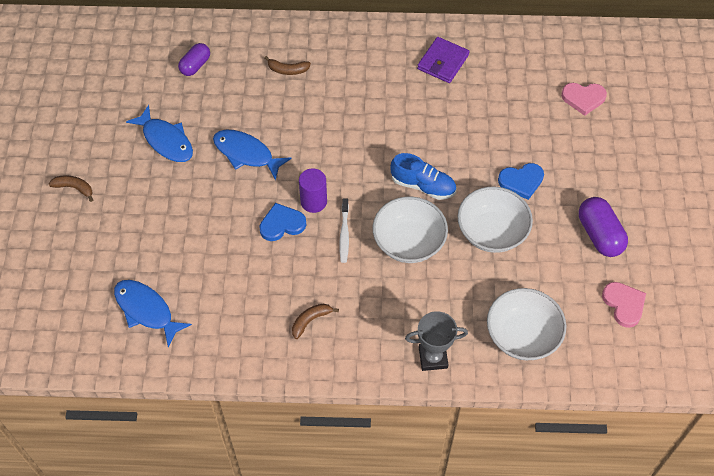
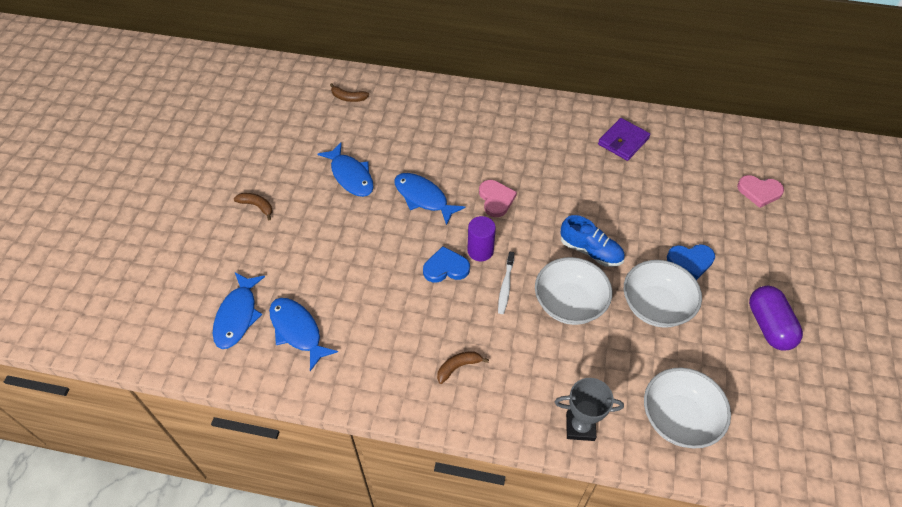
camera: 10 degrees right, 5 degrees down
(82, 305) = (237, 316): none -> blue fish
(195, 65) = (391, 115): purple capsule -> none
(288, 70) = (475, 129): brown banana -> brown banana (348, 98)
(624, 304) = (792, 403): pink heart -> pink heart (496, 199)

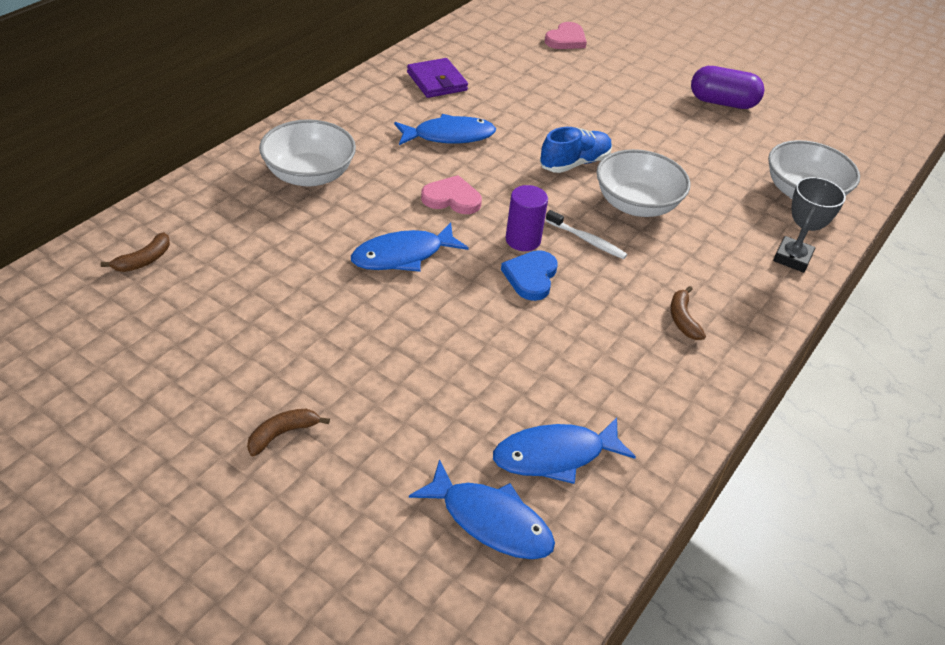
camera: 70 degrees left, 10 degrees down
(350, 176) = (306, 309): blue fish -> blue fish (449, 136)
(656, 306) = (668, 152): white bowl -> white bowl (309, 175)
(690, 261) = (625, 110): blue heart -> none

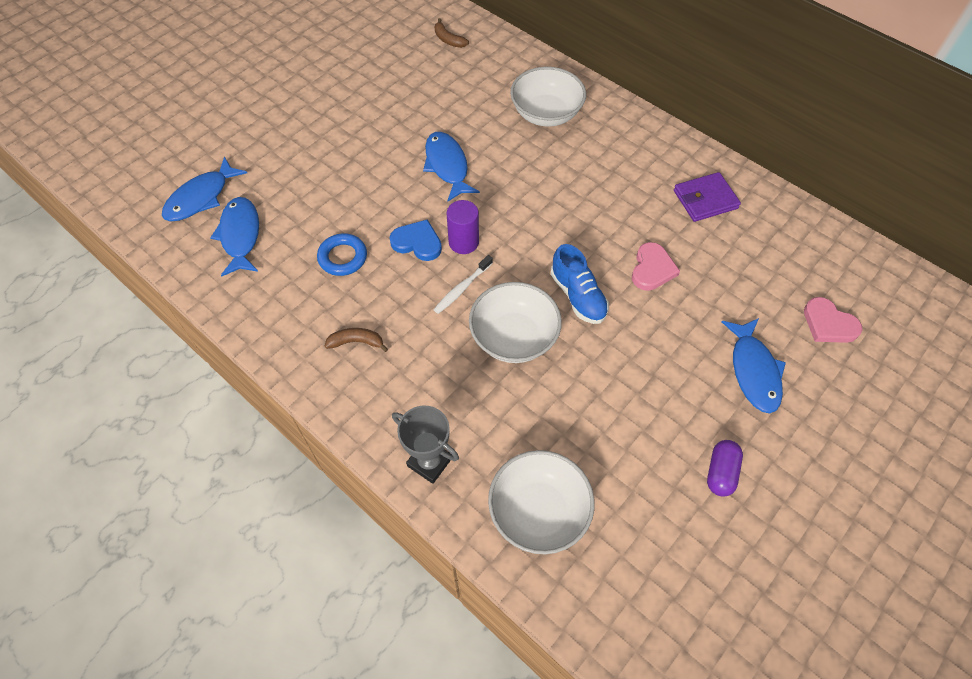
camera: 100 degrees right, 15 degrees up
(282, 434) = (290, 107): brown banana -> none
(449, 136) = (612, 203): blue fish -> blue fish (753, 371)
(452, 198) = (518, 199): pink heart -> pink heart (652, 269)
(568, 342) = (343, 257): none -> blue ring
(722, 102) = (720, 472): purple capsule -> purple capsule, size x0.66

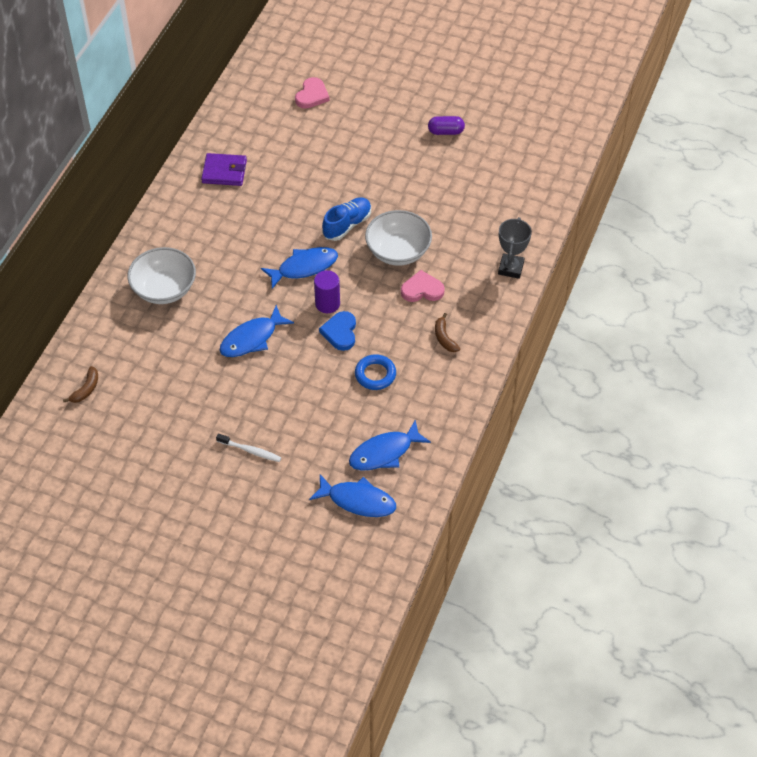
camera: 110 degrees left, 5 degrees down
(462, 288) = (370, 292): white toothbrush -> white toothbrush (250, 450)
(538, 511) = (514, 207): white bowl -> none
(652, 269) = (305, 190): pink heart -> pink heart (422, 289)
(705, 199) = (224, 172): purple wallet -> purple wallet turned 45 degrees counterclockwise
(753, 371) = (366, 126): blue fish -> blue fish (304, 267)

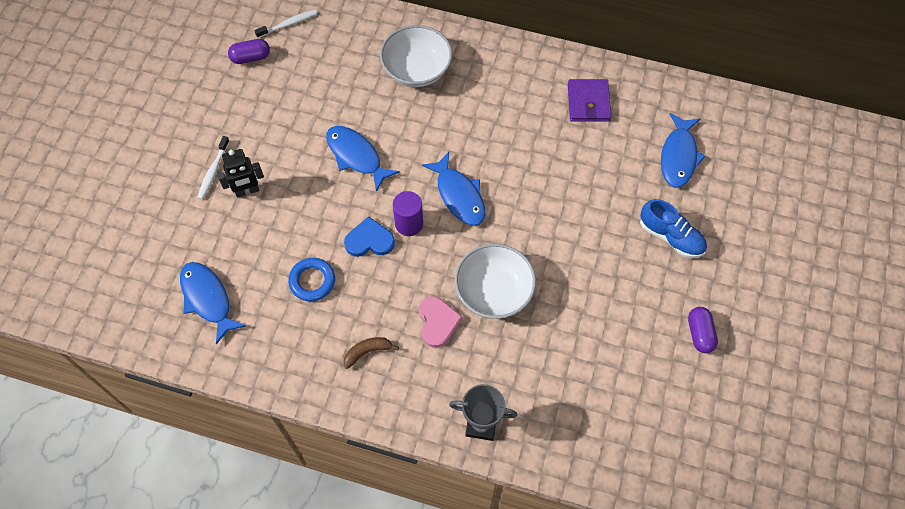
camera: 85 degrees right, 10 degrees up
(86, 389) = (288, 24): brown banana -> white toothbrush
(121, 421) = (250, 57): none -> purple capsule
(276, 423) = (247, 191): none -> black robot
(312, 95) = (727, 177): pink heart -> none
(347, 225) = (527, 233): blue shoe -> blue shoe (671, 236)
(358, 501) = (148, 277): blue fish -> blue fish (678, 156)

